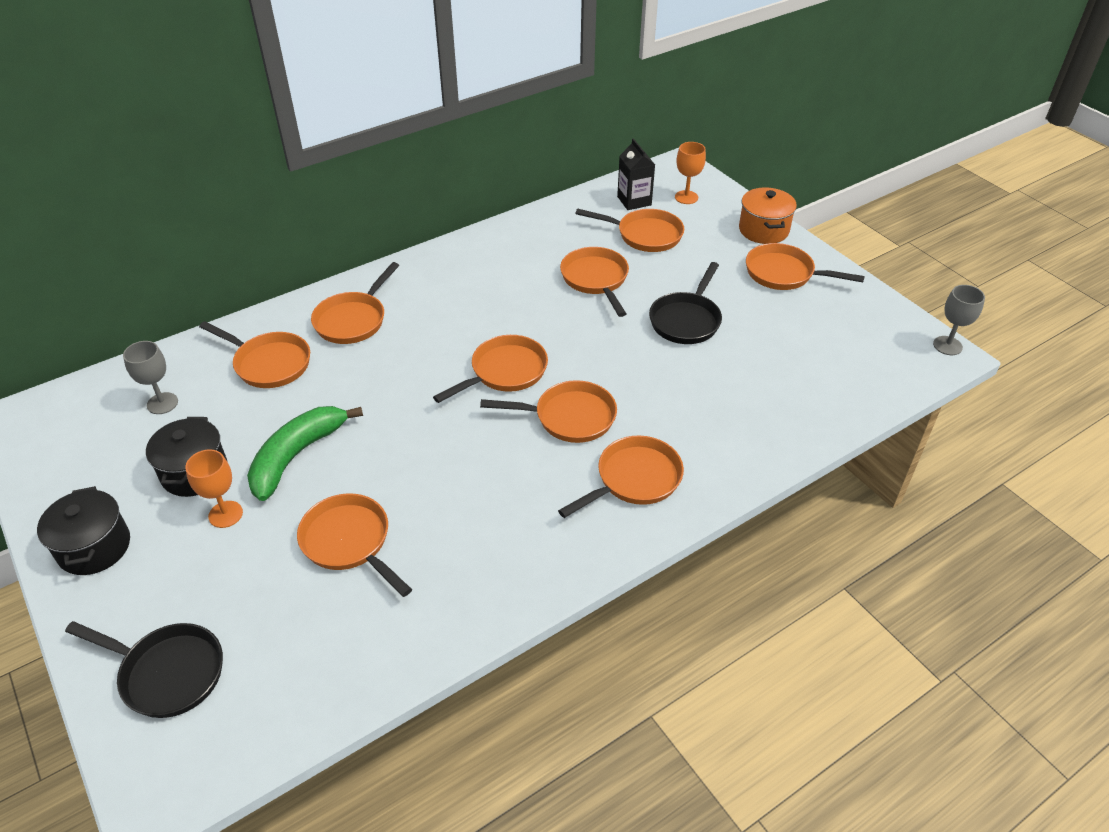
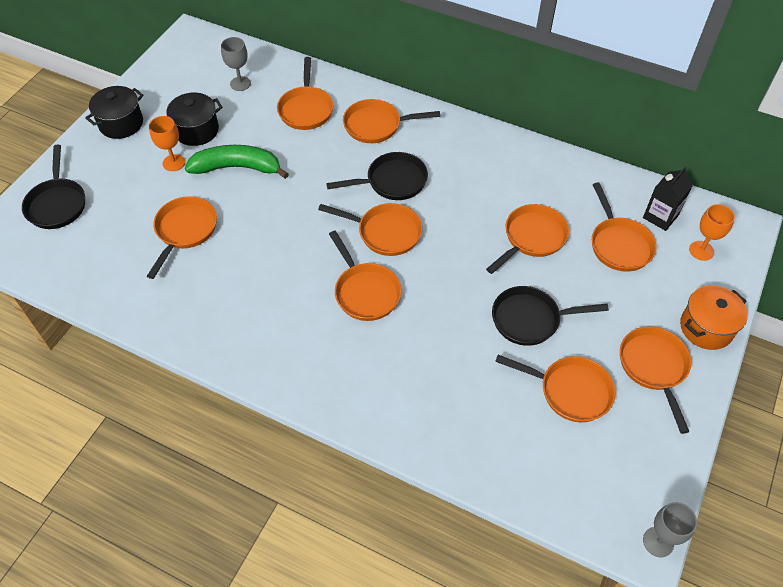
camera: 60 degrees right, 10 degrees up
(442, 340) = (392, 181): none -> black pan
(634, 479) = (328, 359): orange pan -> orange pan (570, 391)

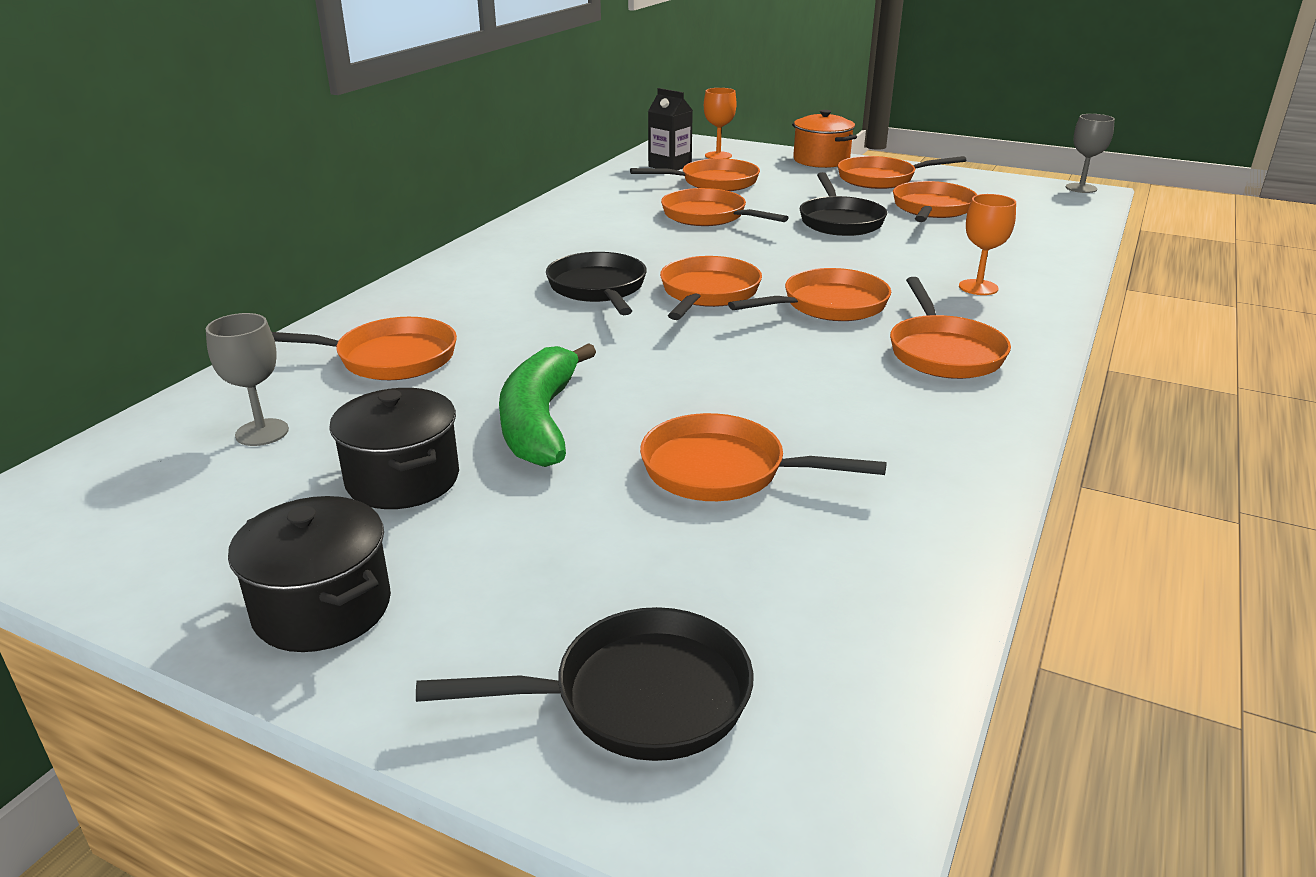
camera: 90 degrees left, 25 degrees down
(174, 163) = (507, 503): orange goblet -> orange goblet (978, 287)
(376, 125) = (461, 300): orange pan -> orange pan (943, 352)

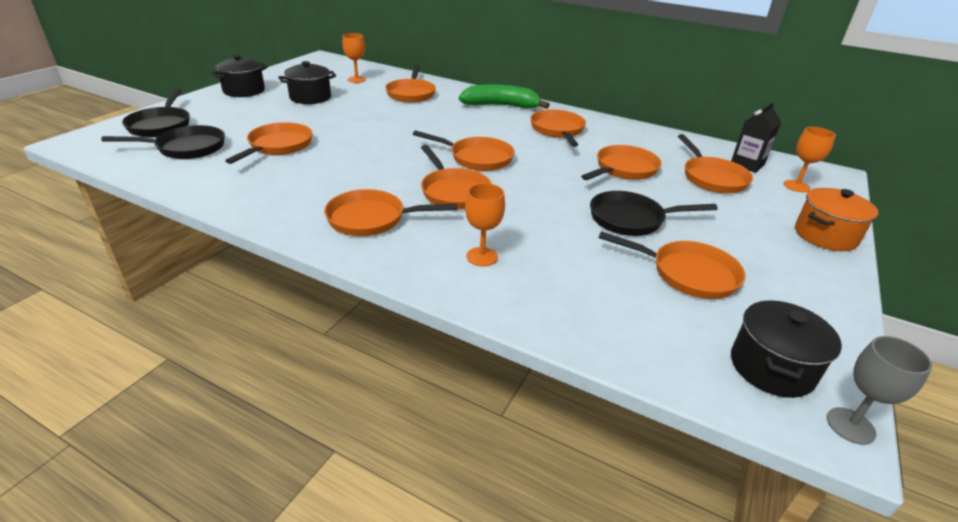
camera: 90 degrees right, 5 degrees up
(262, 432) = (356, 79): grey goblet -> orange goblet
(540, 421) = (341, 117): green banana -> green banana (501, 106)
(598, 289) = (485, 132): black pan -> black pan (186, 148)
(881, 179) = (779, 261): orange pan -> orange pan (558, 130)
(1041, 198) = (771, 367): none -> black pot

